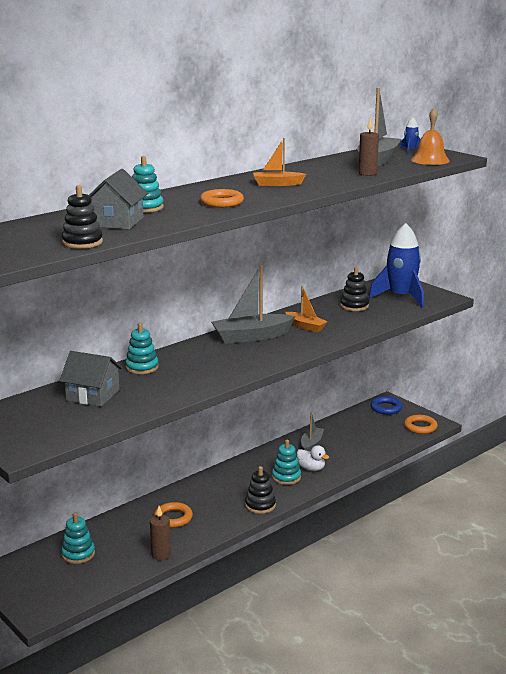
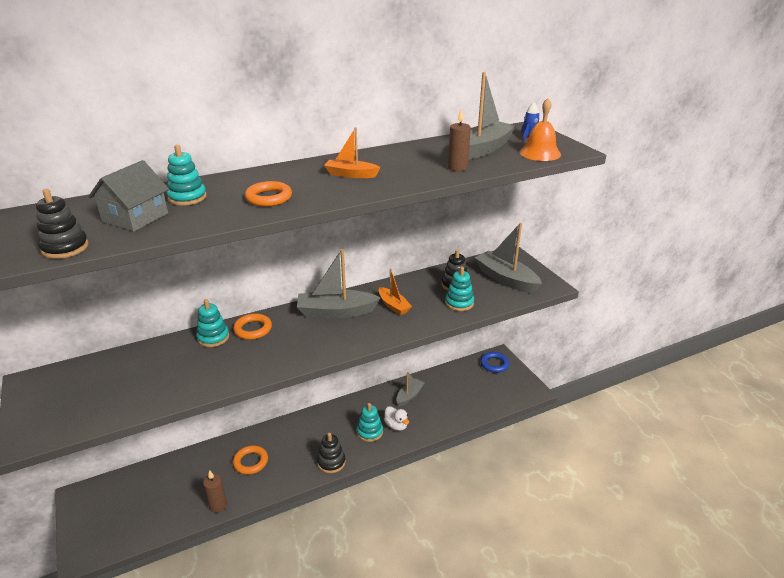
camera: 15 degrees right, 10 degrees up
(78, 554) = (152, 488): turquoise stacking toy -> turquoise stacking toy (459, 303)
(93, 395) = (145, 368): grey house -> none
(401, 297) = (506, 279): blue rocket -> grey boat
(420, 427) = (517, 393): orange ring -> orange ring (253, 329)

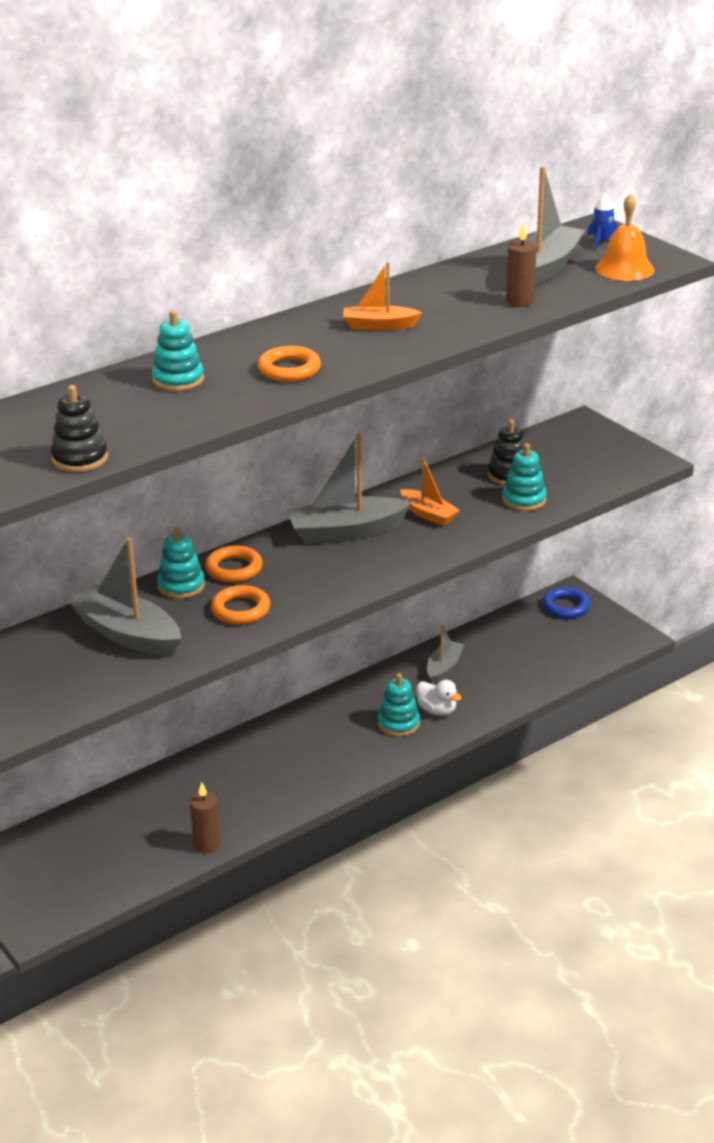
camera: 10 degrees left, 0 degrees up
(135, 217) = (132, 413): grey house -> none
(250, 462) = (229, 785): orange ring -> orange ring (240, 609)
(331, 462) = (355, 769): black stacking toy -> none
(506, 279) = (583, 459): grey boat -> grey boat (128, 634)

